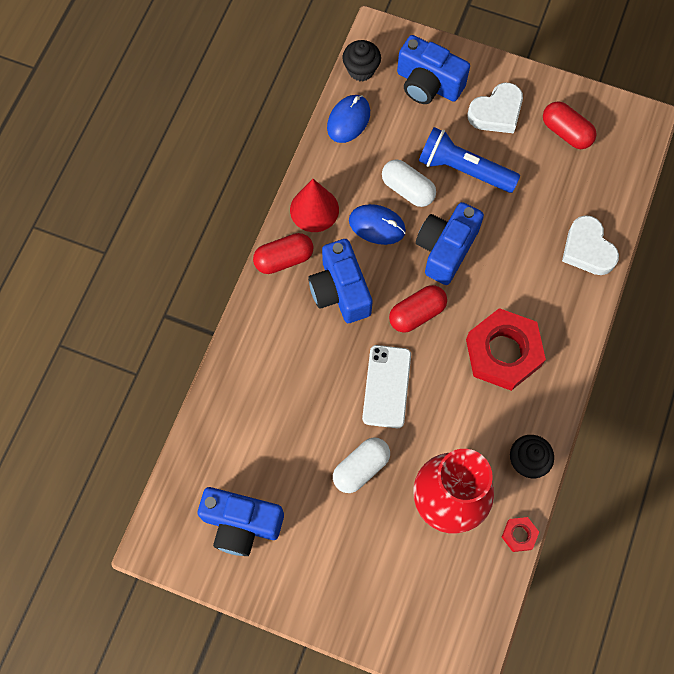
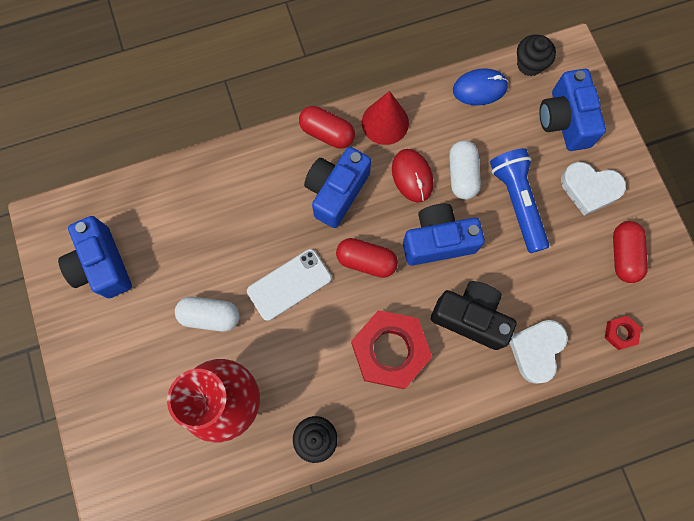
camera: 50 degrees right, 5 degrees up
(377, 225) = (412, 176): blue mouse -> red mouse
(519, 535) = (251, 477): red nut -> red nut (620, 333)
(525, 274) = (470, 317): none -> black camera

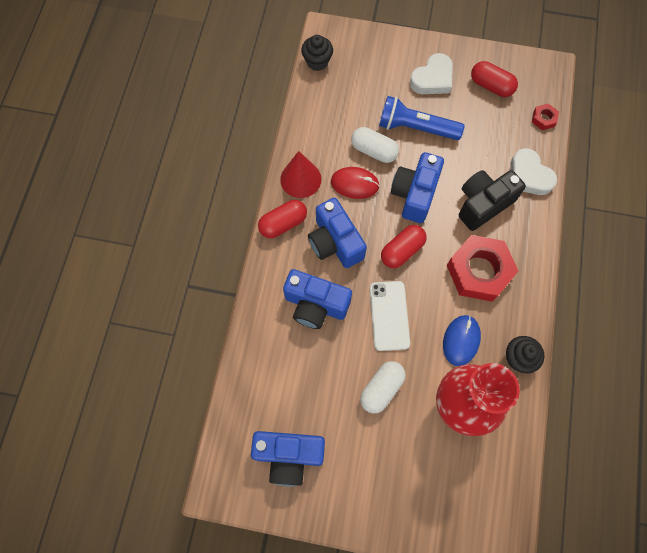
camera: 60 degrees left, 5 degrees down
(479, 88) = (315, 103): blue mouse -> blue mouse (461, 340)
(564, 120) = (373, 65): blue camera -> blue camera (315, 305)

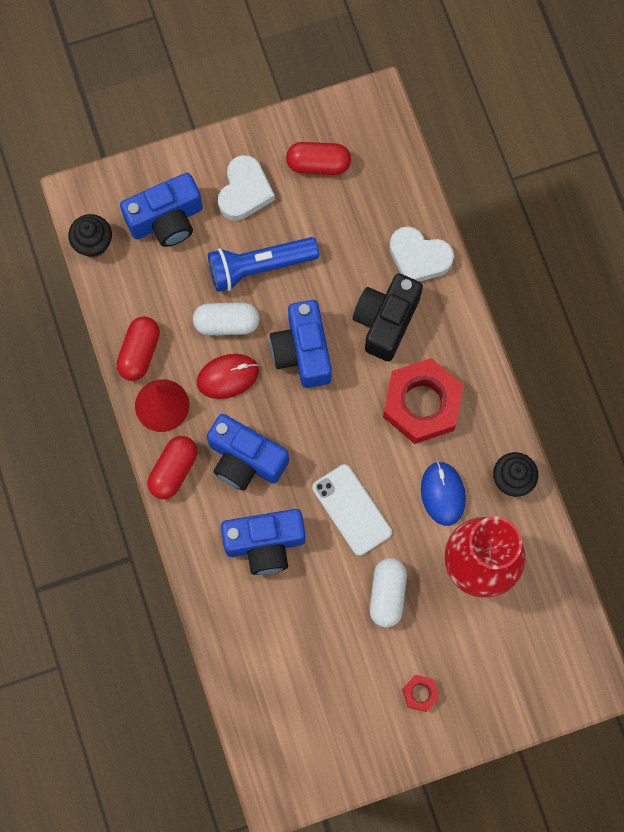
camera: 30 degrees left, 5 degrees up
(289, 456) = (330, 720): blue camera -> blue camera (166, 220)
(402, 250) = (325, 427): red capsule -> red capsule (139, 352)
(543, 119) = (400, 175): red nut -> red nut (420, 693)

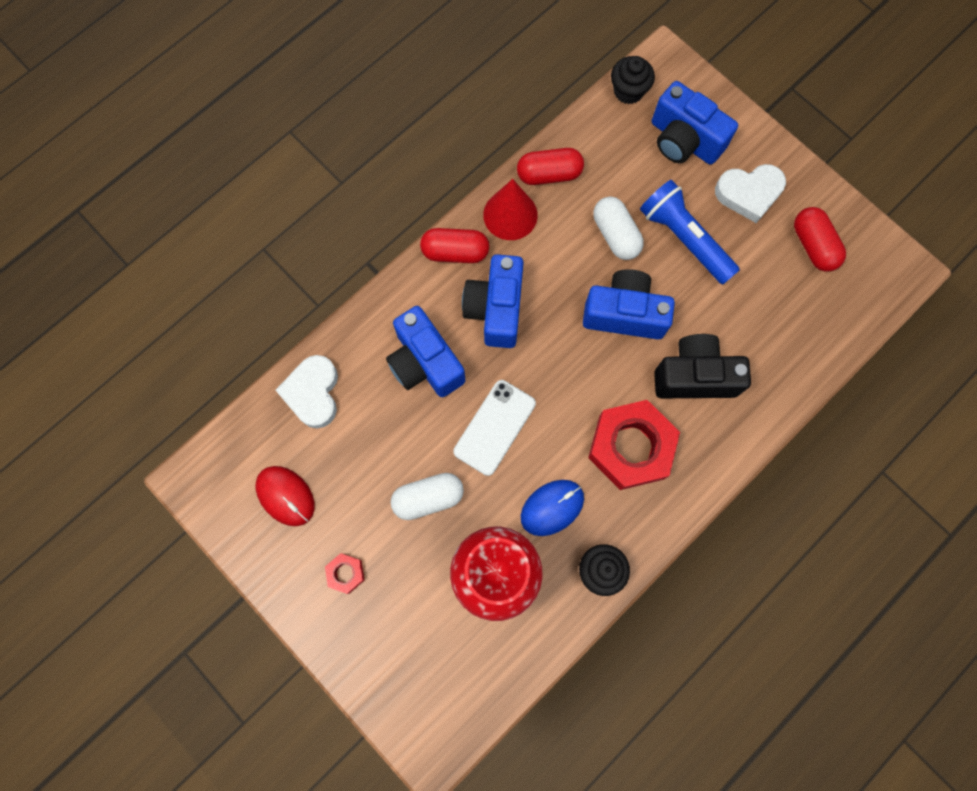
camera: 65 degrees right, 0 degrees up
(228, 377) = (565, 258): red mouse -> red mouse (285, 496)
(302, 351) = (624, 313): blue camera -> blue camera turned 45 degrees clockwise
(419, 258) = (774, 379): white heart -> white heart (313, 393)

